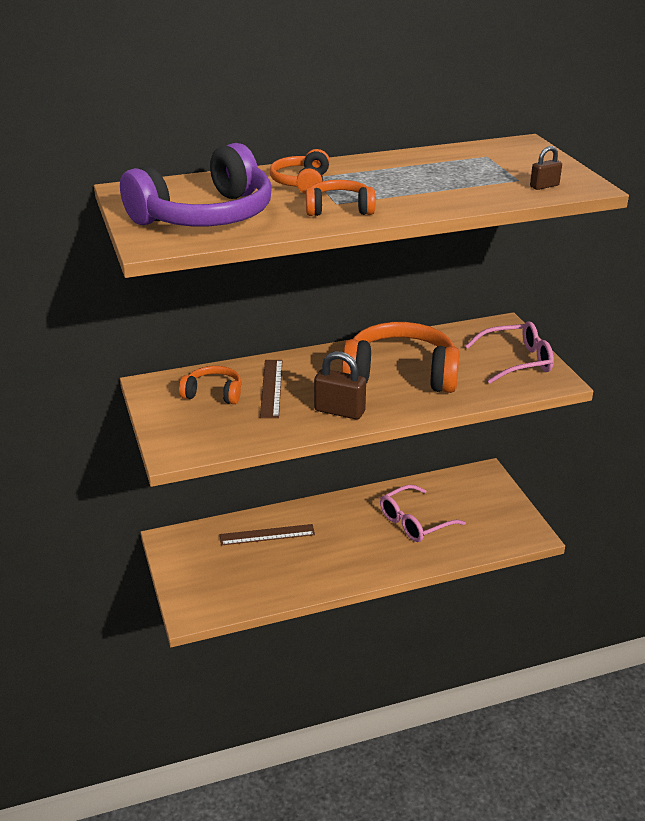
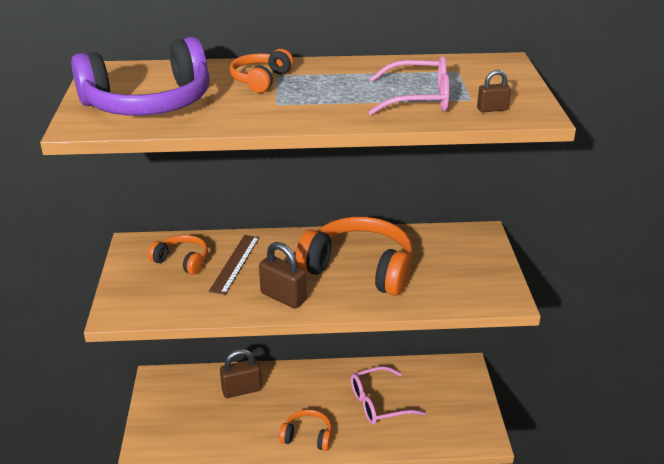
camera: 15 degrees right, 0 degrees up
(267, 534) = (242, 390): brown ruler -> brown padlock
(339, 209) = (274, 110): orange headphones -> orange headphones (307, 436)
(517, 361) = (478, 272): pink glasses -> pink glasses (419, 99)

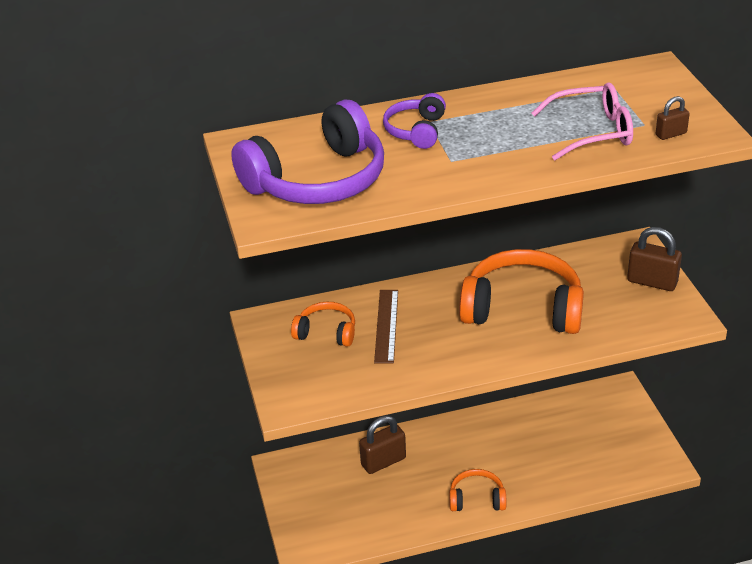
camera: 10 degrees left, 5 degrees up
(261, 80) = (416, 131): orange headphones -> purple headphones
(283, 297) = (457, 355): brown padlock -> brown padlock (652, 282)
(378, 403) = (540, 448): pink glasses -> none

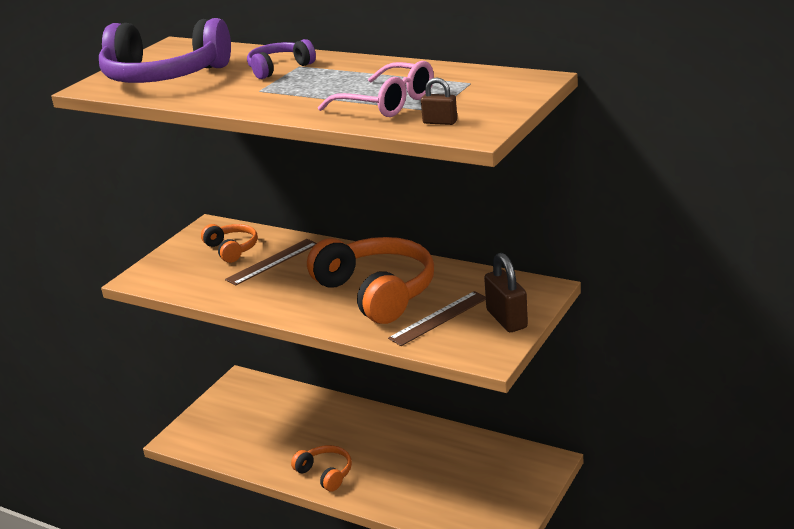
camera: 45 degrees right, 10 degrees down
(383, 461) = (303, 413): brown padlock -> none
(605, 306) = (439, 318): none -> brown ruler

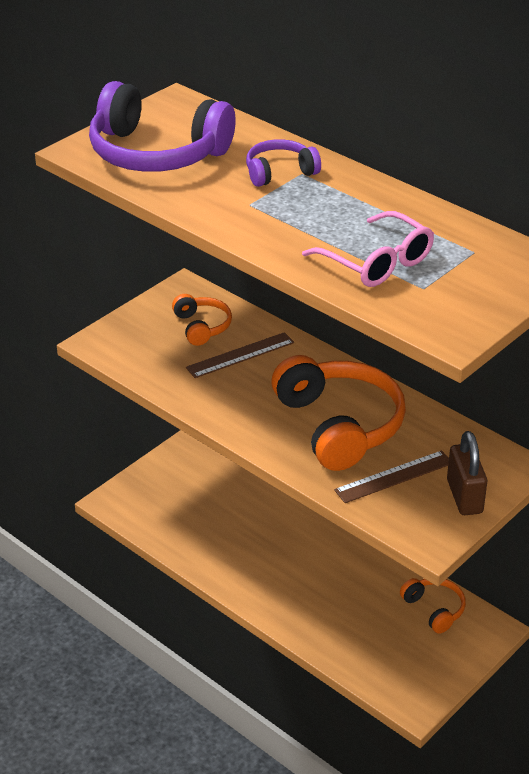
camera: 10 degrees right, 10 degrees up
(325, 473) = (254, 582): orange headphones -> orange headphones (434, 609)
(440, 122) = (421, 308): brown padlock -> none

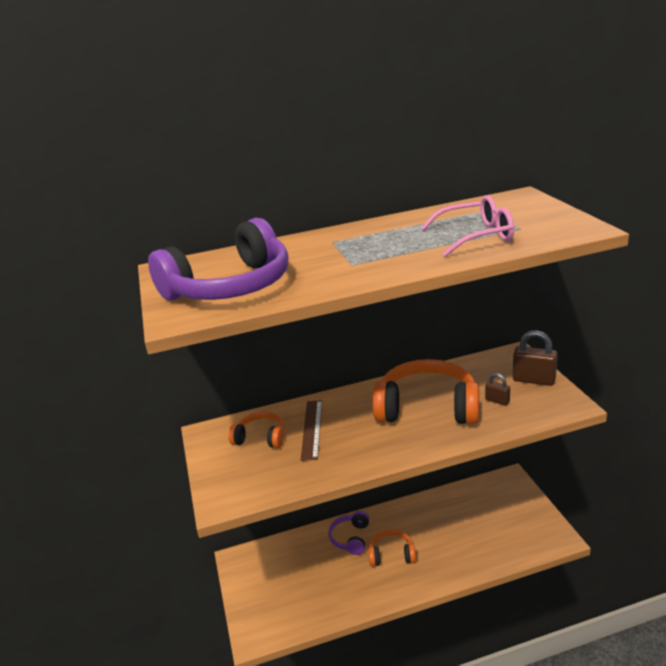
camera: 55 degrees left, 10 degrees down
(279, 172) = (321, 248): purple headphones -> purple headphones (351, 538)
(394, 477) = (497, 401): brown ruler -> brown padlock
(434, 609) = (480, 496): orange headphones -> orange headphones (391, 554)

